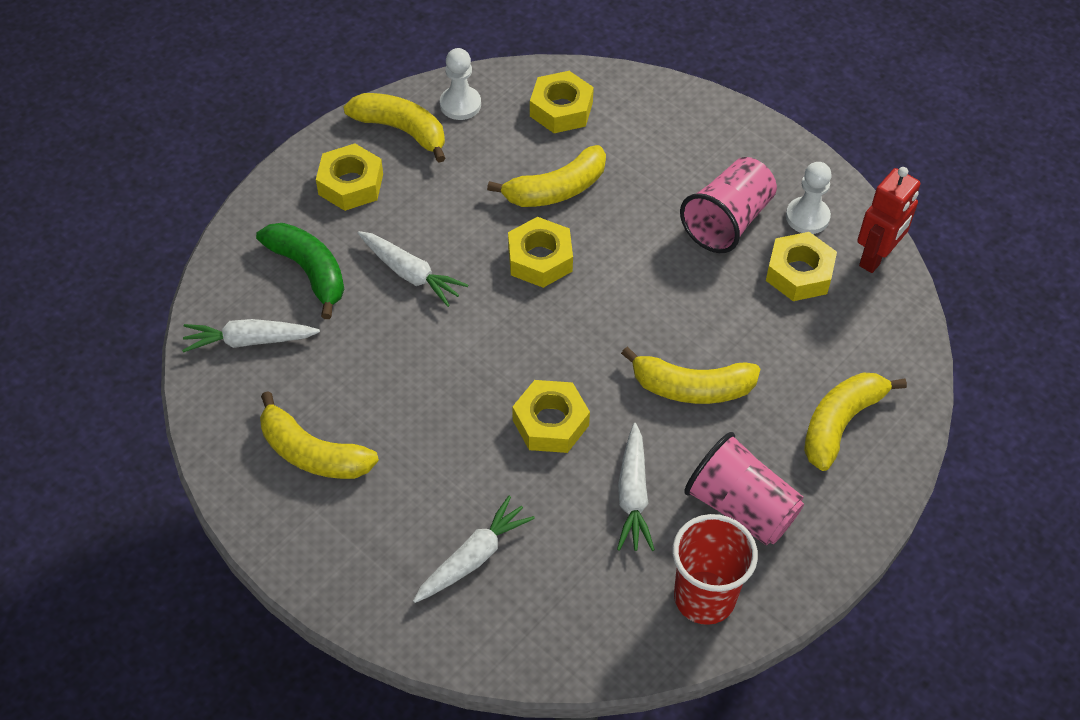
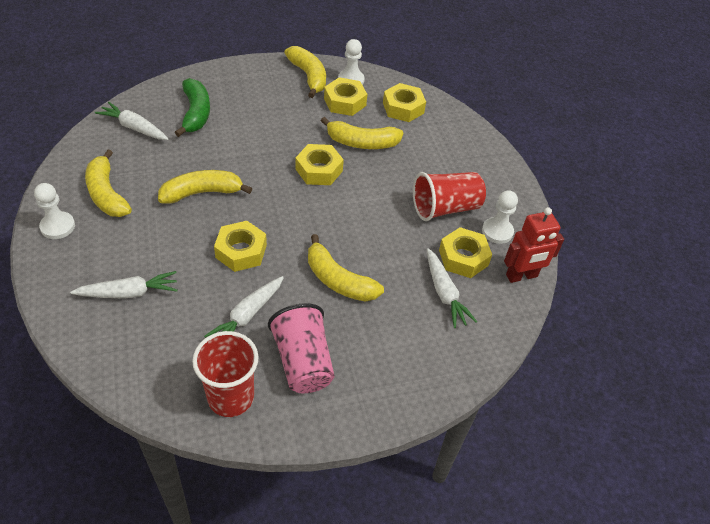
camera: 30 degrees right, 5 degrees down
(297, 534) = (58, 226): none -> white pawn
(350, 184) = (257, 87): yellow nut -> yellow nut (345, 102)
(410, 274) = (244, 141): white carrot -> white carrot (444, 293)
(727, 221) = (445, 208): pink cup -> red cup
(840, 423) = (410, 353): yellow banana -> yellow banana (202, 193)

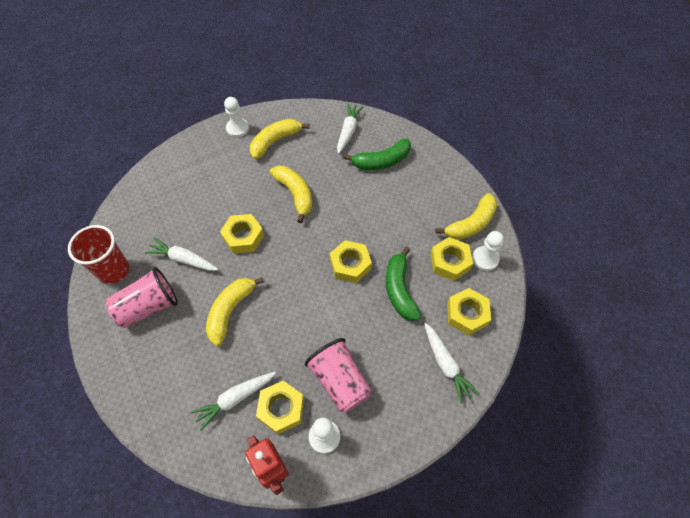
camera: 80 degrees right, 10 degrees up
(129, 293) = (190, 185): white carrot -> white carrot (445, 364)
(362, 143) = (399, 290): yellow banana -> green banana
(445, 208) = (339, 381): red cup -> pink cup

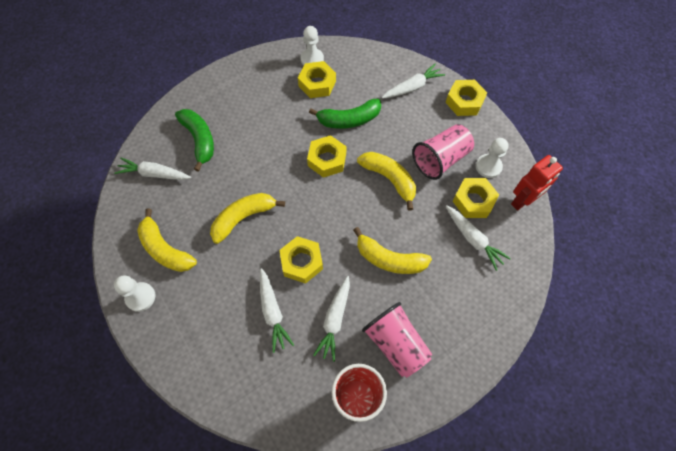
camera: 95 degrees left, 5 degrees up
(203, 214) = (272, 312): none -> white carrot
(467, 314) = (366, 73): yellow nut -> yellow nut (464, 101)
(471, 224) = (275, 68): yellow banana -> yellow banana (389, 179)

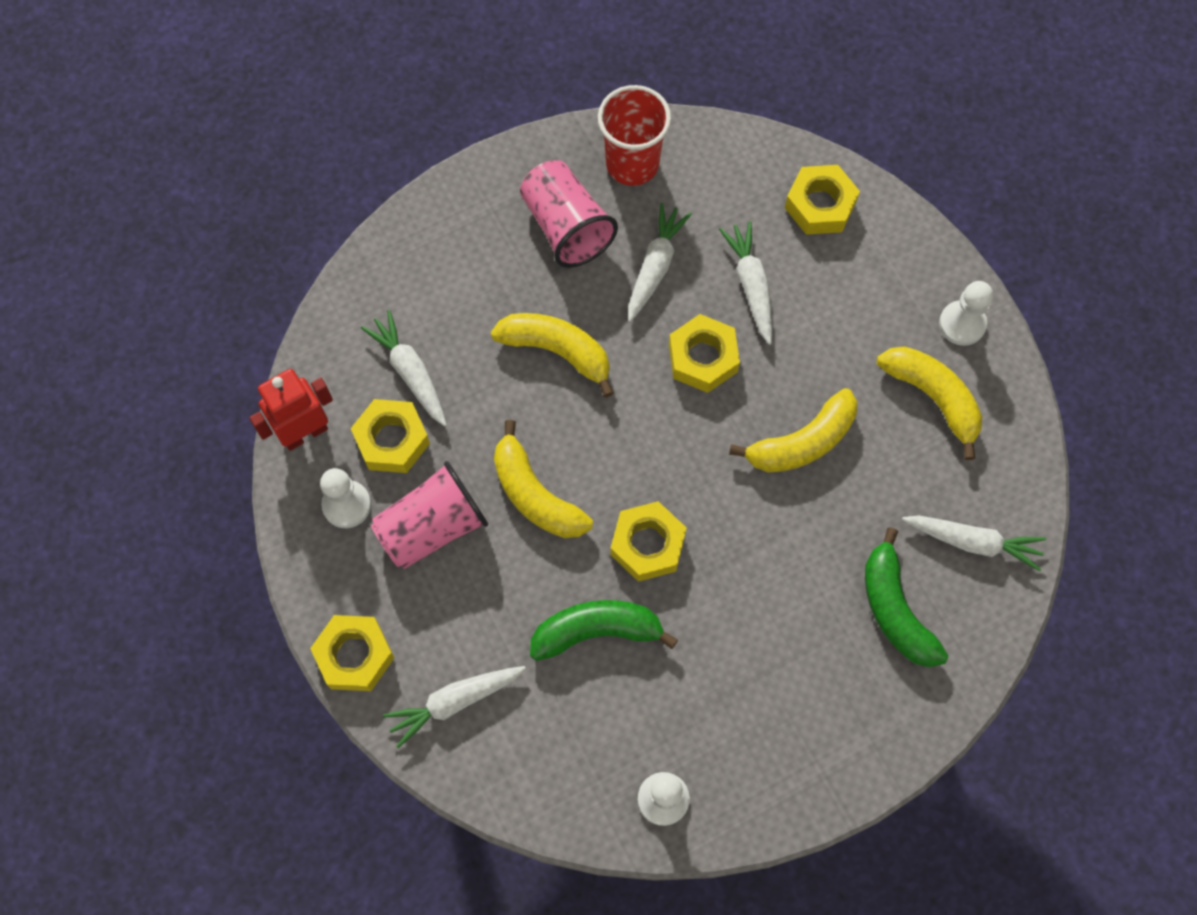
camera: 175 degrees left, 5 degrees up
(317, 84) = (656, 729): yellow nut -> yellow nut (820, 205)

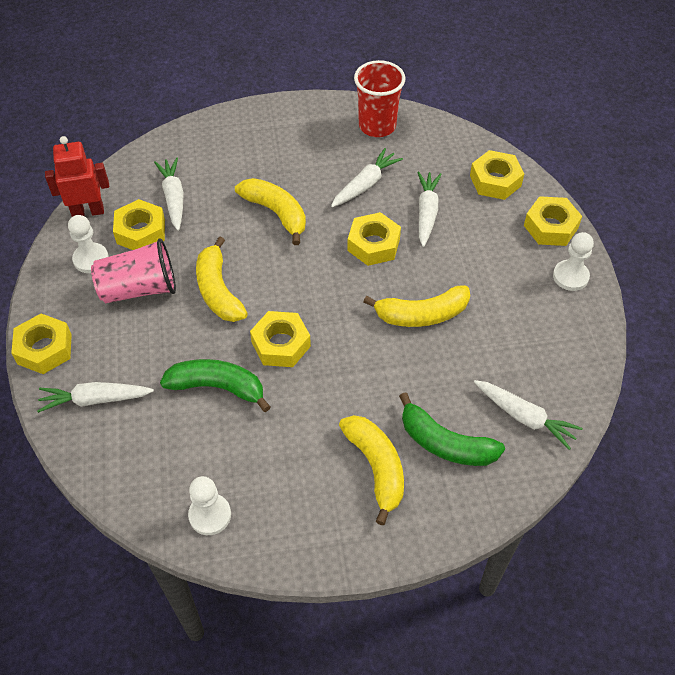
camera: 20 degrees right, 15 degrees down
(566, 226) = (317, 147): pink cup -> none
(895, 610) = (445, 443): green banana -> green banana turned 60 degrees counterclockwise
(913, 256) = (550, 227): none -> yellow nut
(933, 398) = (531, 315): yellow banana -> yellow banana (376, 467)

